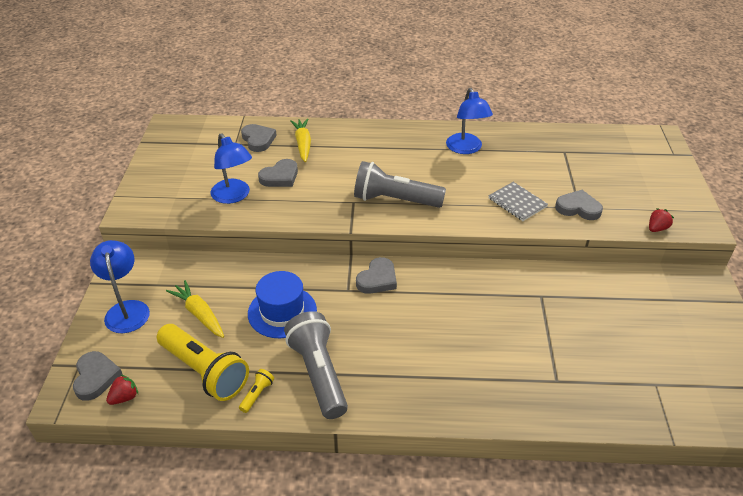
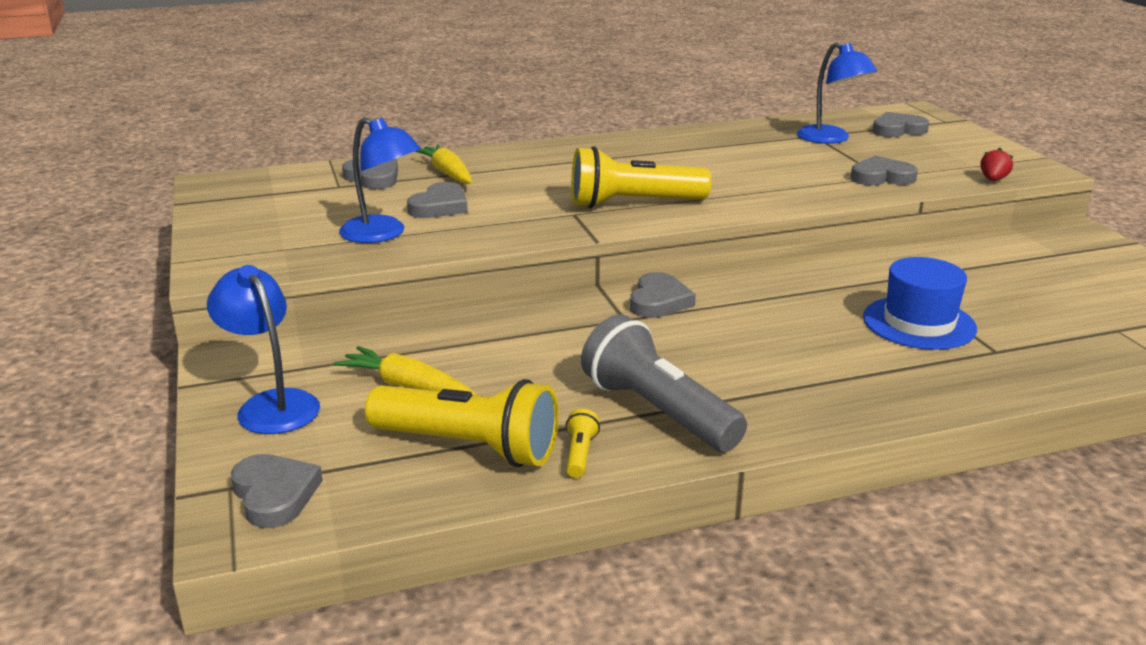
camera: 20 degrees left, 15 degrees down
(124, 397) = (349, 507): red strawberry -> none
(282, 312) = (543, 359): blue hat -> blue hat (919, 323)
(395, 200) = (632, 204): grey flashlight -> yellow flashlight
(466, 149) = (686, 149): blue lamp -> blue lamp (831, 139)
(517, 202) = (800, 183): grey notebook -> none
(629, 157) = (897, 130): none -> grey heart

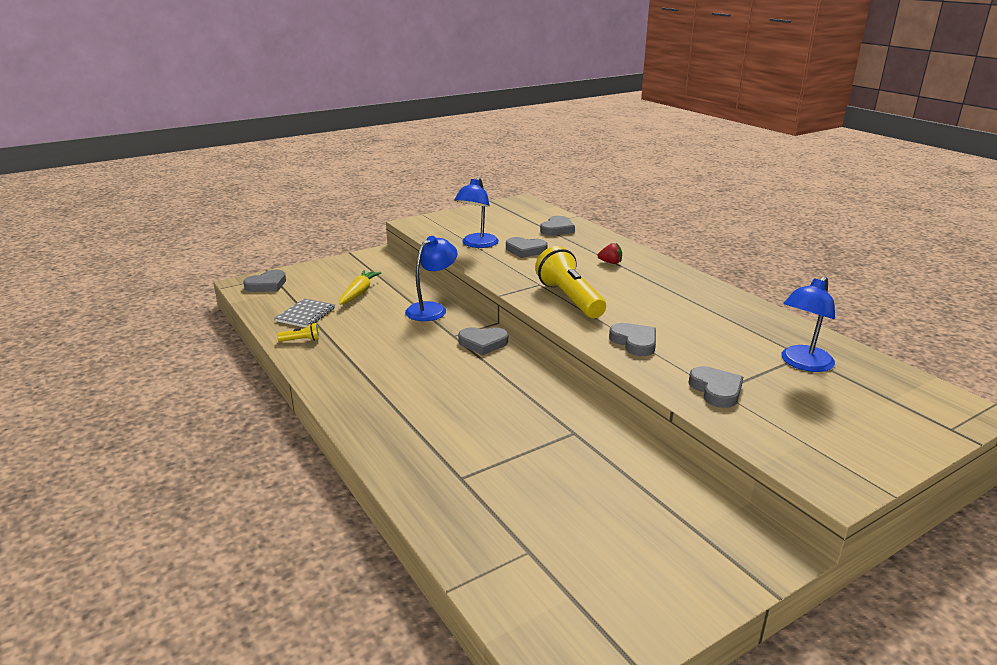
camera: 75 degrees right, 0 degrees up
(271, 404) = (337, 270): blue lamp -> blue lamp (432, 309)
(447, 173) = (580, 244): yellow carrot -> none
(469, 447) = (305, 315): yellow flashlight -> grey notebook
(658, 411) = (346, 355): grey flashlight -> none
(897, 130) = (878, 398): grey heart -> grey heart (634, 342)
(919, 323) = (495, 442): blue hat -> none
(993, 180) = (768, 452): red strawberry -> red strawberry (610, 262)

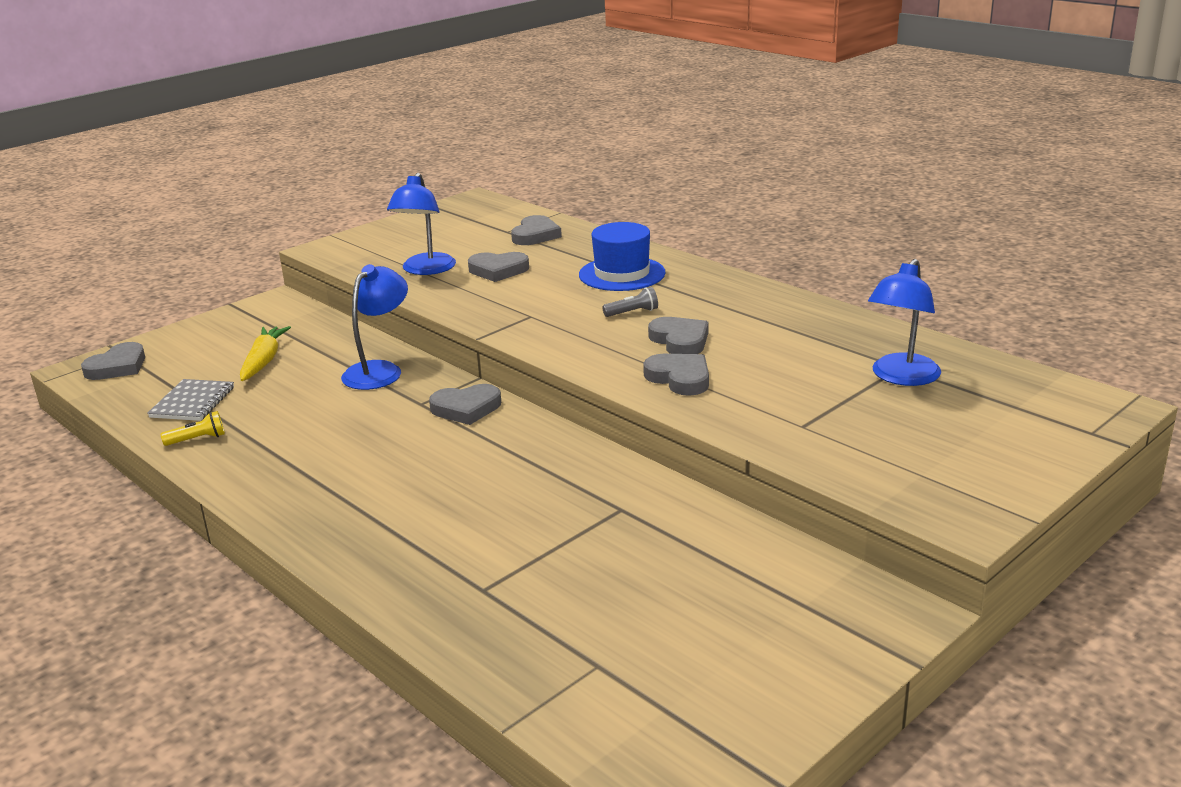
camera: 10 degrees left, 0 degrees up
(569, 299) = (578, 331): yellow flashlight -> none
(610, 262) = (622, 274): red strawberry -> blue hat
(611, 290) = (632, 312): none -> grey flashlight
(716, 390) = (799, 426): grey heart -> grey heart (680, 340)

